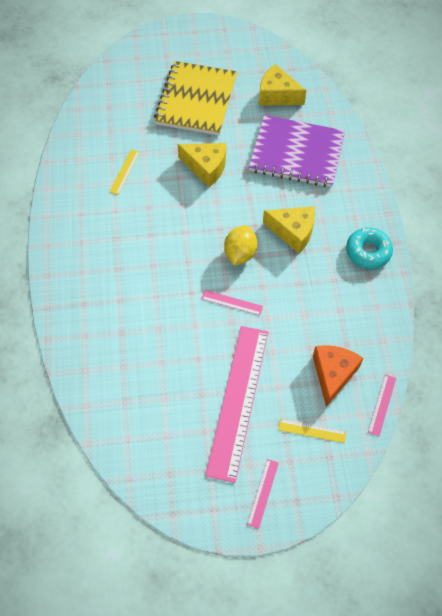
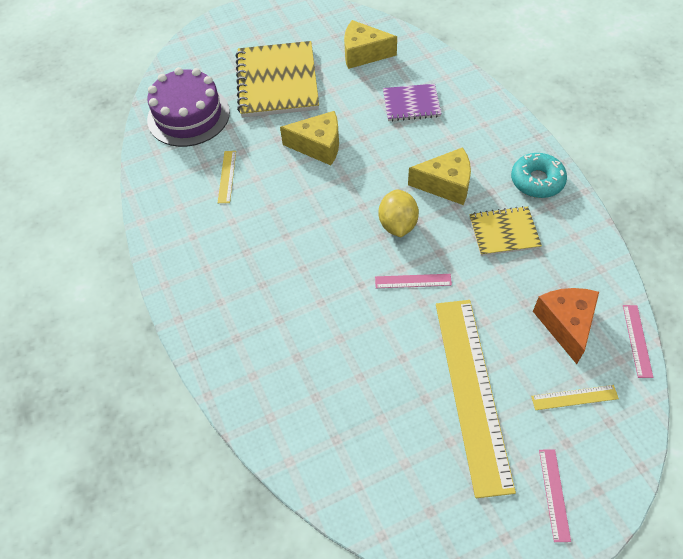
camera: 15 degrees left, 5 degrees down
(114, 110) = (188, 116): none -> purple cake
(238, 400) = (472, 391): pink ruler -> yellow ruler
(296, 153) = (411, 104): purple notebook -> purple notebook, size x0.55
(320, 286) = (504, 232): none -> yellow notebook

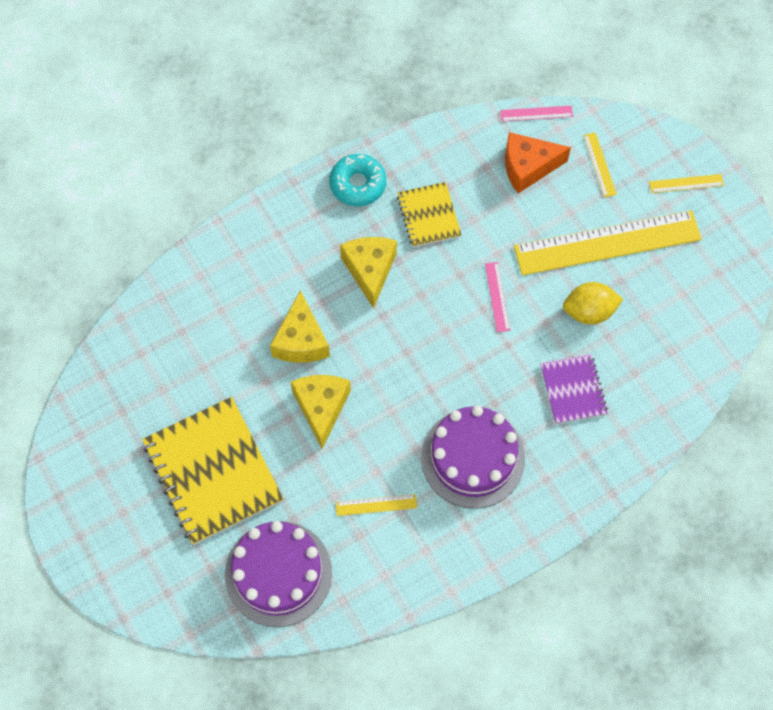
camera: 100 degrees left, 10 degrees up
(253, 246) = (473, 458): none -> purple cake
(277, 82) = (213, 472): yellow notebook -> yellow notebook turned 75 degrees clockwise
(363, 54) = (158, 372): yellow cheese -> yellow cheese (301, 340)
(397, 225) = (429, 315): yellow lemon -> yellow lemon (589, 311)
(411, 104) = (248, 311): purple notebook -> purple notebook (573, 390)
(554, 494) = (686, 183): pink ruler -> yellow ruler

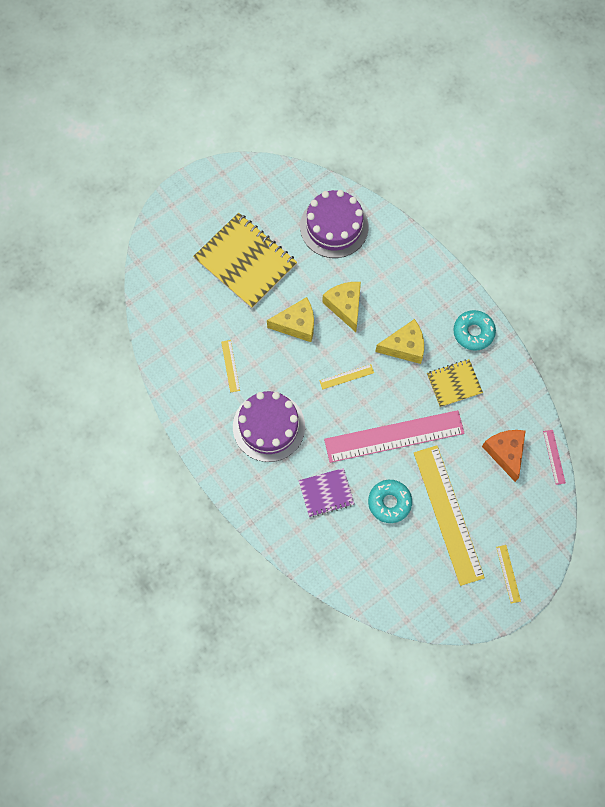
camera: 85 degrees right, 5 degrees up
(213, 472) = (245, 261): yellow notebook -> yellow notebook turned 75 degrees clockwise
(278, 573) = (179, 309): purple cake -> purple cake (334, 226)
(301, 340) = (345, 306): yellow cheese -> yellow cheese turned 75 degrees clockwise
(497, 296) = (394, 436): pink ruler -> pink ruler, size x2.48
(589, 311) = (389, 502): yellow lemon -> turquoise donut
(599, 164) = (515, 506): yellow ruler -> yellow ruler (346, 376)

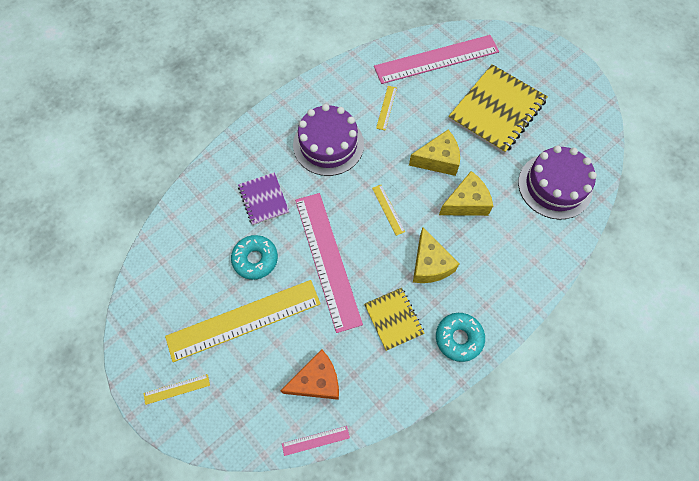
camera: 85 degrees right, 5 degrees down
(175, 309) = (436, 59): none -> pink ruler
(230, 366) = (386, 107): yellow ruler -> yellow ruler turned 60 degrees counterclockwise
(297, 324) = (438, 160): yellow cheese -> yellow cheese turned 90 degrees counterclockwise

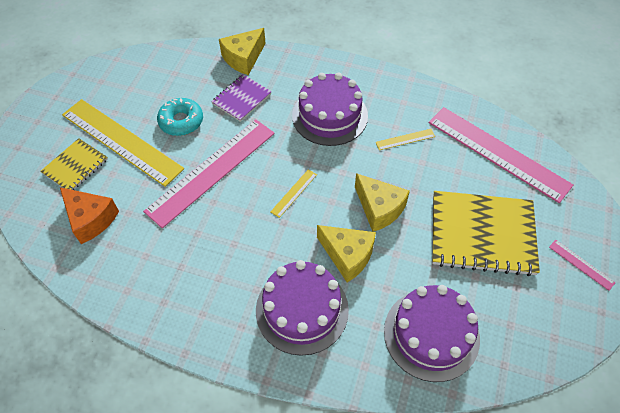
camera: 60 degrees right, 10 degrees down
(177, 389) = (41, 129): yellow ruler -> none
(315, 440) = (35, 245): pink ruler -> pink ruler (581, 264)
(394, 319) = (181, 251): yellow notebook -> yellow notebook (75, 166)
(429, 264) = (256, 255): yellow cheese -> yellow cheese (243, 58)
(458, 338) = (191, 317): turquoise donut -> none
(494, 256) = (302, 310): none -> purple cake

